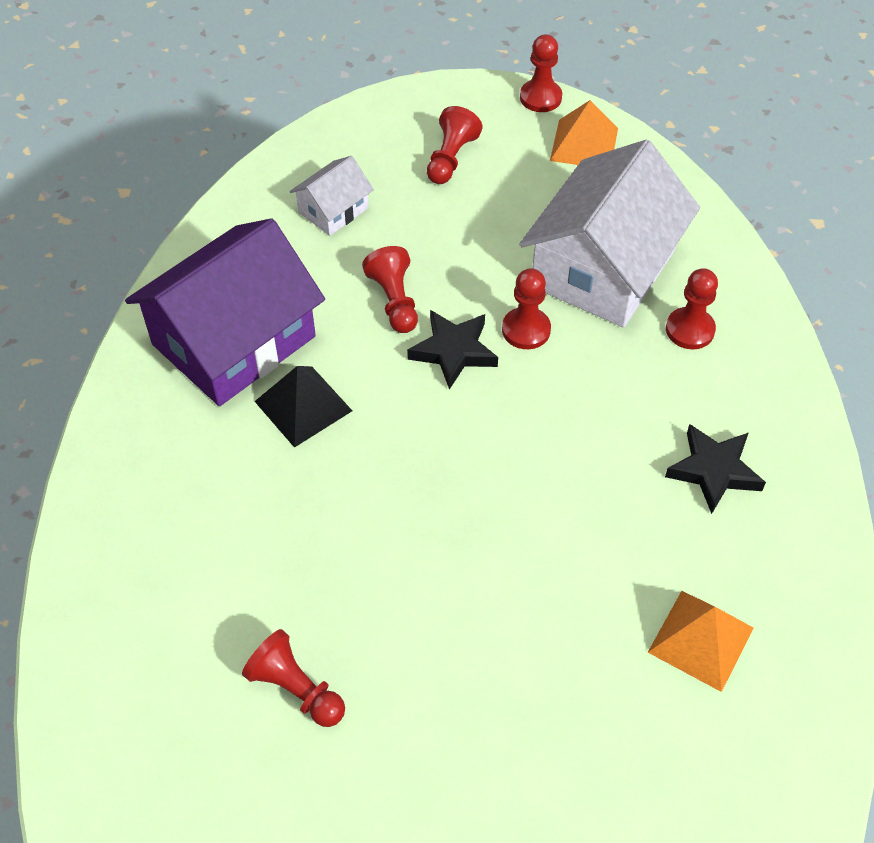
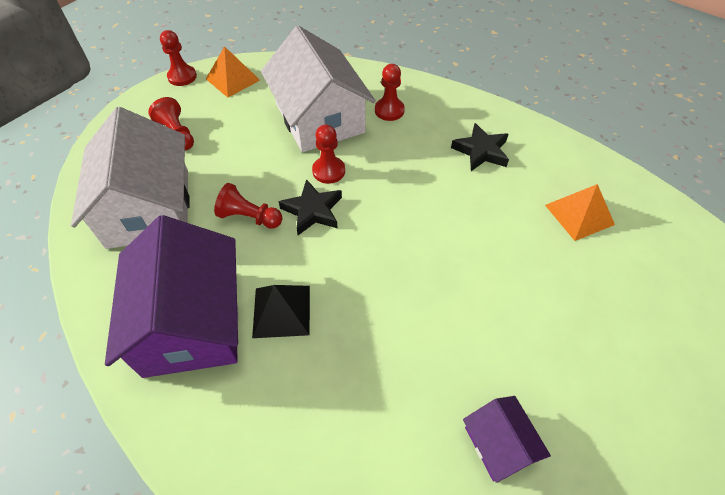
camera: 55 degrees left, 0 degrees up
(296, 689) = (499, 444): red pawn -> purple house
(333, 210) = (149, 208): white house -> white house, size x2.15

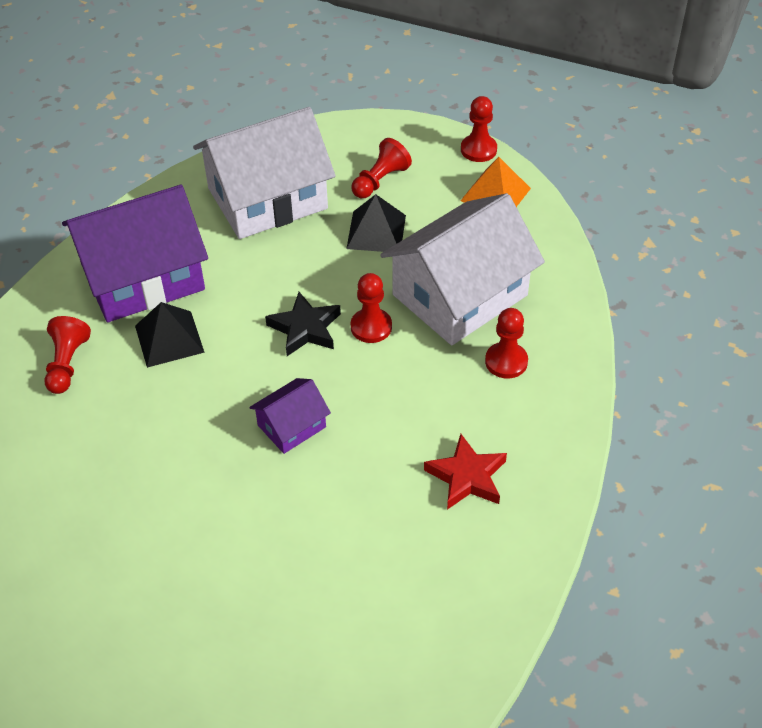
camera: 75 degrees right, 5 degrees down
(231, 148) = (376, 232): none -> black pyramid
(249, 217) = (279, 278): red pawn -> red pawn (67, 364)
(481, 151) = (467, 477): black star -> red star
(499, 444) = (58, 543): purple house -> purple house (291, 426)
(579, 214) = (386, 603): orange pyramid -> none

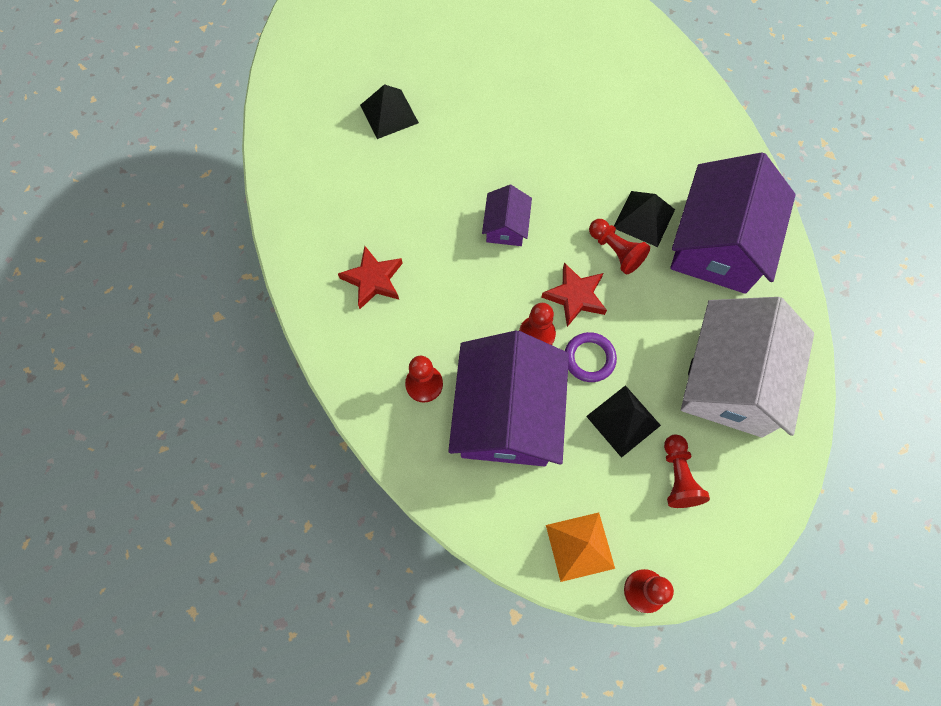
camera: 135 degrees right, 20 degrees up
(67, 364) = (675, 155): red pawn -> red pawn (615, 251)
(269, 641) = (389, 114): none -> black pyramid
(305, 328) = (575, 296): black star -> red star
(350, 282) = (589, 358): none -> purple ring
(459, 295) = (507, 414): white house -> purple house

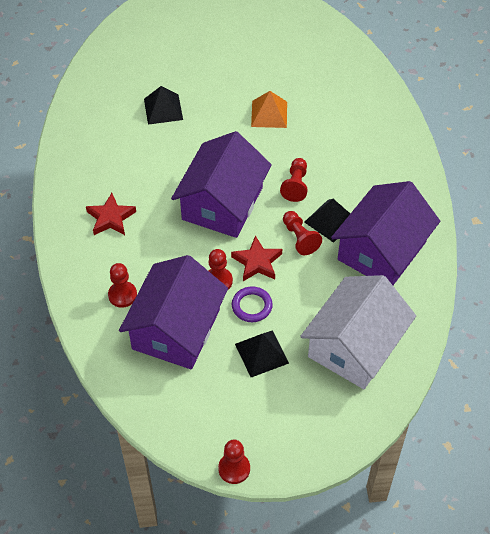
camera: 15 degrees right, 15 degrees down
(506, 226) = (222, 203): purple house -> purple house, size x2.15
(580, 546) = (197, 428): orange pyramid -> orange pyramid (269, 114)
(678, 476) = (288, 400): red pawn -> red pawn (295, 185)

